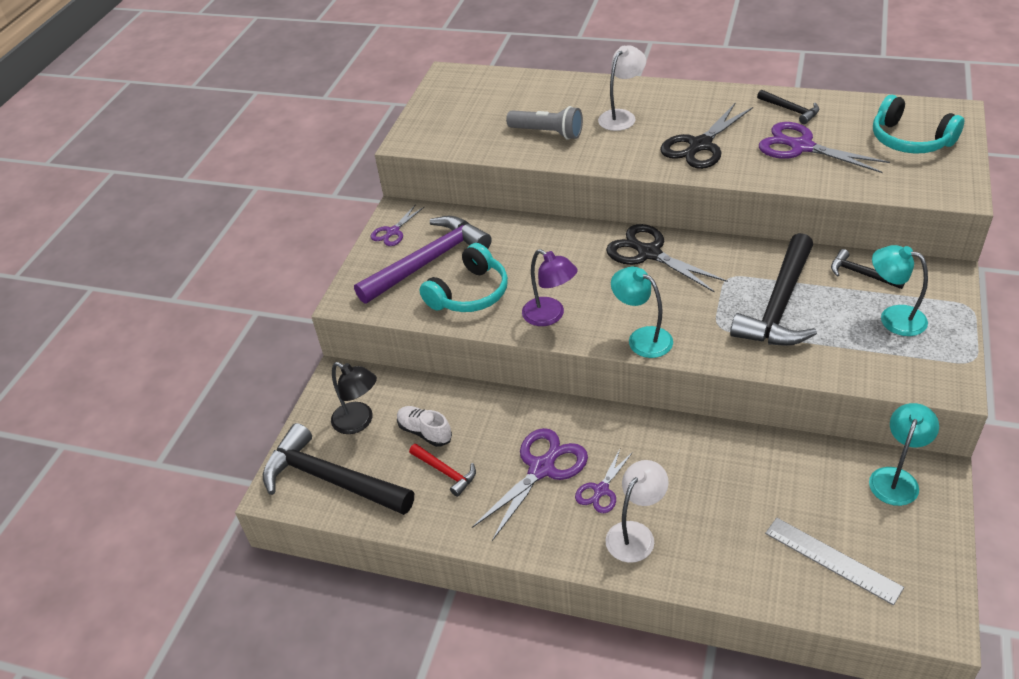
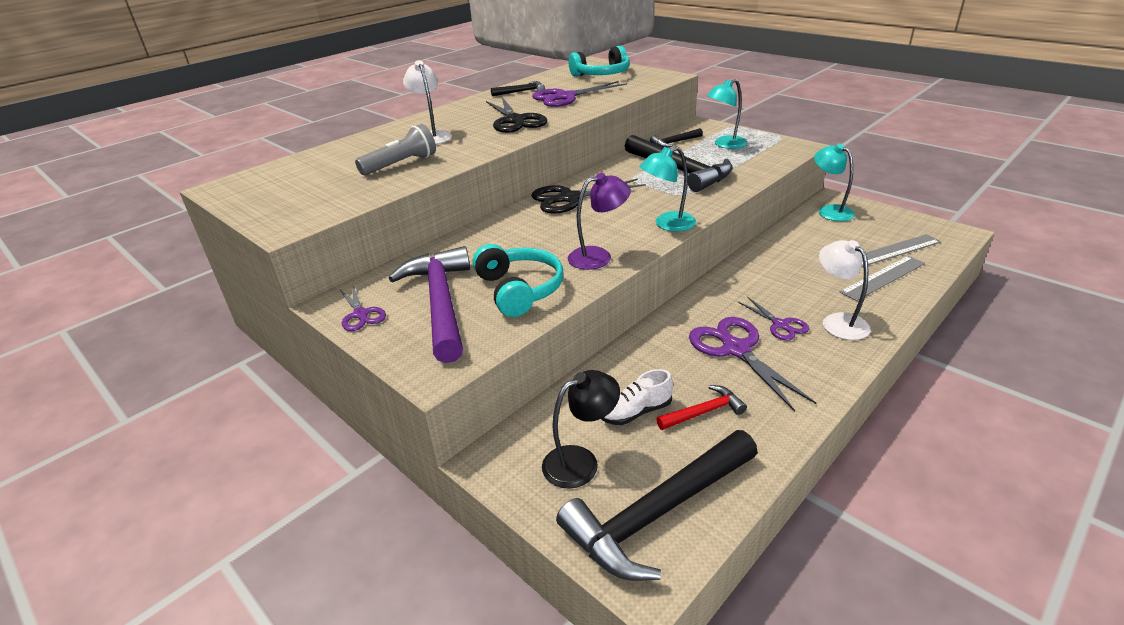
camera: 65 degrees left, 10 degrees down
(754, 558) = (883, 277): none -> grey ruler

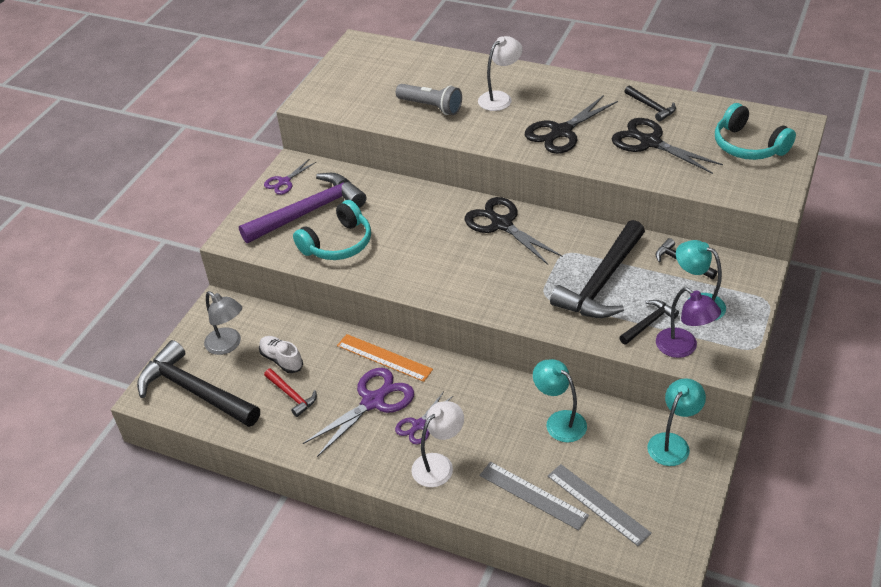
camera: 70 degrees right, 10 degrees up
(566, 97) = (650, 142): purple scissors -> black scissors
(581, 461) = (228, 345): black lamp -> grey lamp
(598, 256) = (402, 271): purple lamp -> purple lamp (683, 348)
(667, 224) = (475, 298): turquoise lamp -> turquoise lamp (559, 421)
(671, 331) = (384, 357): none -> orange ruler
(739, 162) = (648, 323): none -> black hammer

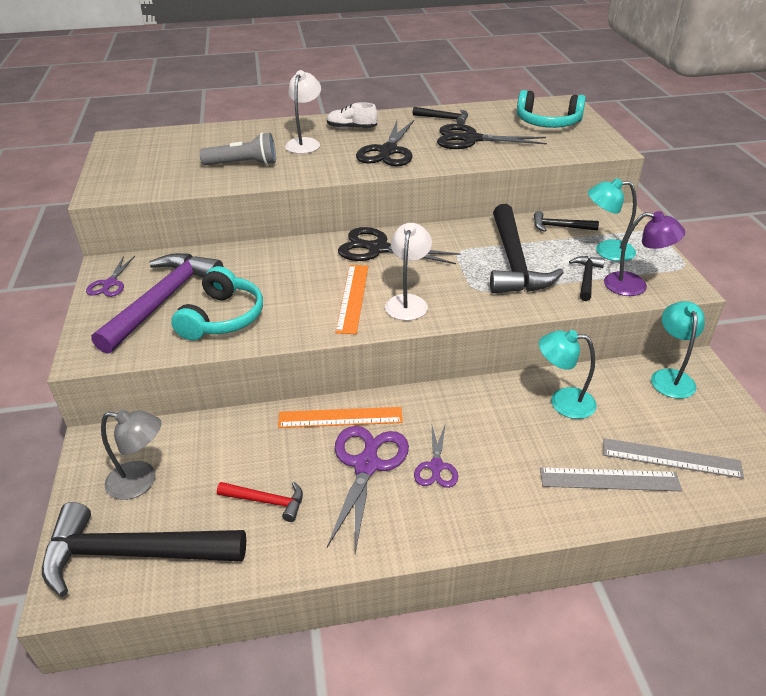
camera: 35 degrees left, 5 degrees down
(281, 360) = (223, 469): white shoe -> white shoe (351, 128)
(439, 464) = (493, 495): white lamp -> white lamp (408, 302)
(442, 264) = (352, 298): none -> orange ruler

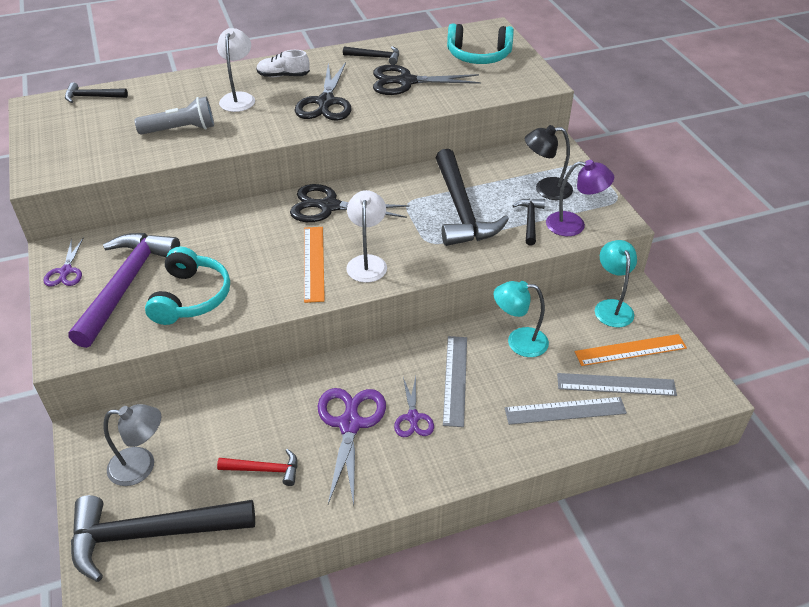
camera: 10 degrees left, 5 degrees up
(340, 418) = (317, 381): orange ruler -> orange ruler (630, 350)
(488, 432) = (455, 380): none -> grey ruler
(560, 227) = (500, 166): black hammer -> black hammer (92, 97)
(606, 251) = (545, 189): turquoise lamp -> black lamp

